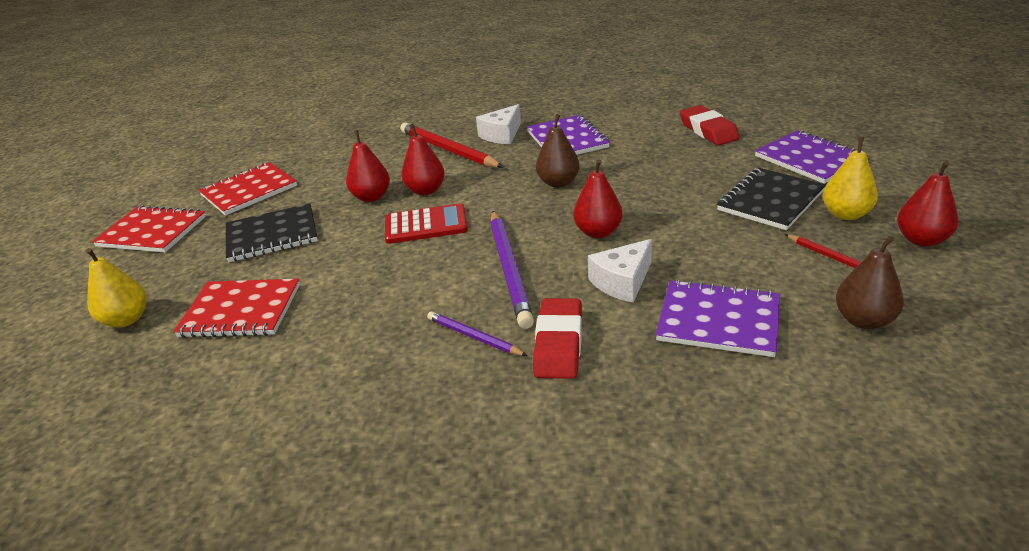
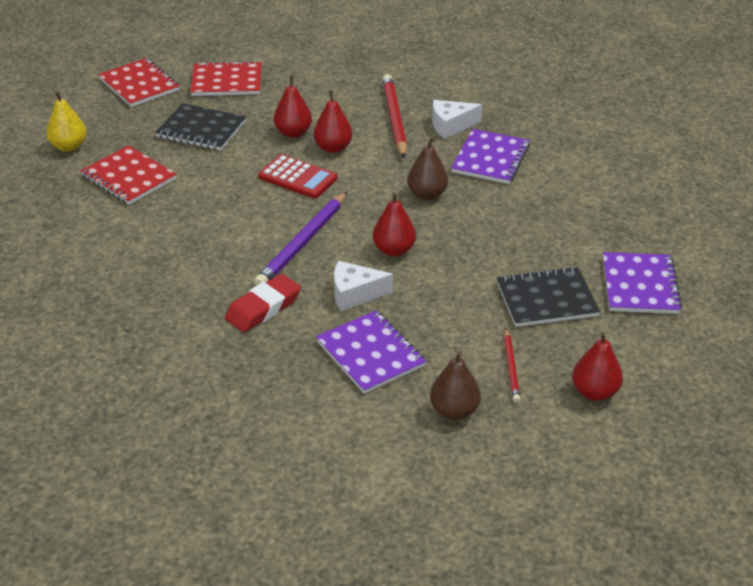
camera: 35 degrees right, 5 degrees up
(474, 337) = (226, 274): purple pencil -> none
(708, 130) = (609, 213): red eraser -> none
(846, 214) = (580, 342): yellow pear -> none

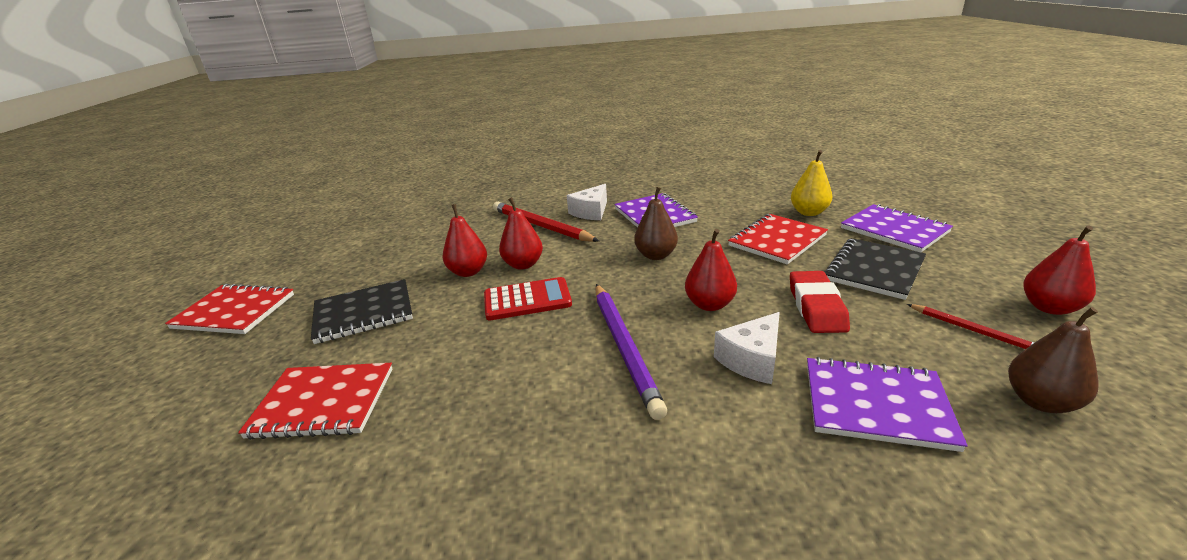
camera: 40 degrees left, 10 degrees down
(69, 147) = (187, 416): yellow pear -> yellow pear (808, 212)
(227, 81) = (342, 267): red notebook -> red notebook (777, 240)
(263, 308) = (700, 439): red eraser -> red eraser (816, 307)

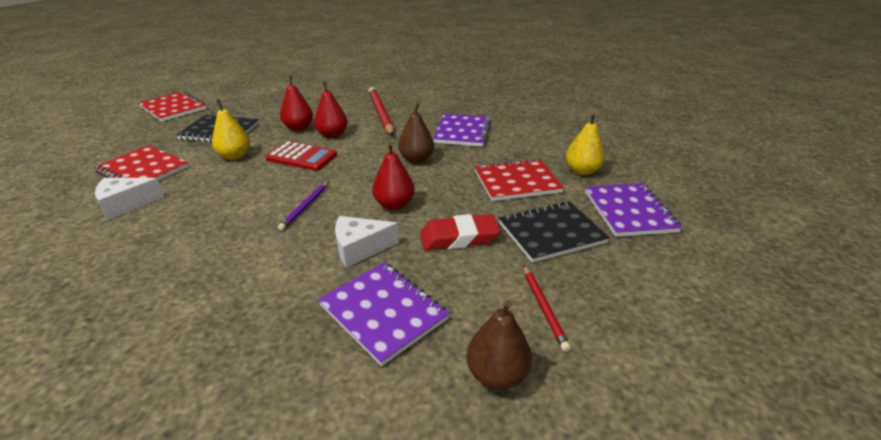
camera: 30 degrees right, 5 degrees up
(437, 332) = (235, 156): none -> yellow pear
(591, 212) = (425, 115): white cheese -> white cheese (126, 204)
(624, 347) = (305, 207): purple pencil -> purple pencil, size x0.54
(816, 307) = (459, 237): red eraser -> red eraser turned 45 degrees clockwise
(1049, 308) = (646, 325): red pear -> none

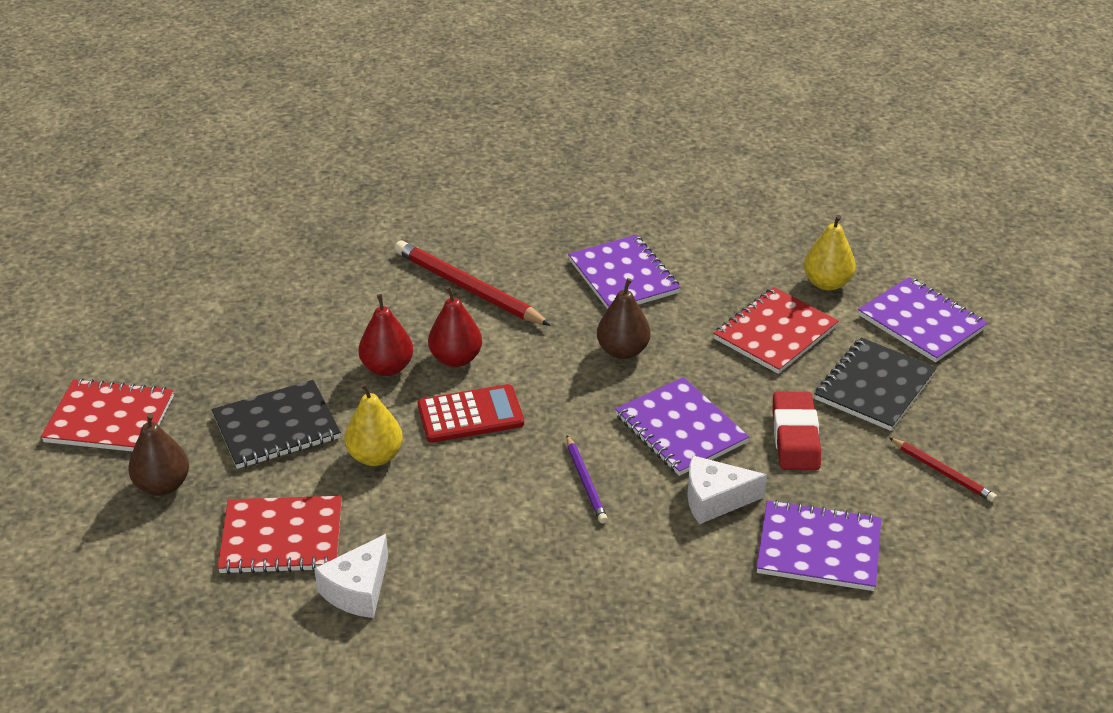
camera: 35 degrees left, 5 degrees up
(360, 248) = (715, 499): white cheese -> white cheese turned 45 degrees clockwise
(394, 204) = (680, 429): red pear -> purple notebook
(459, 237) = (795, 437): red eraser -> red eraser turned 45 degrees counterclockwise
(496, 374) = (962, 548): brown pear -> brown pear (162, 485)

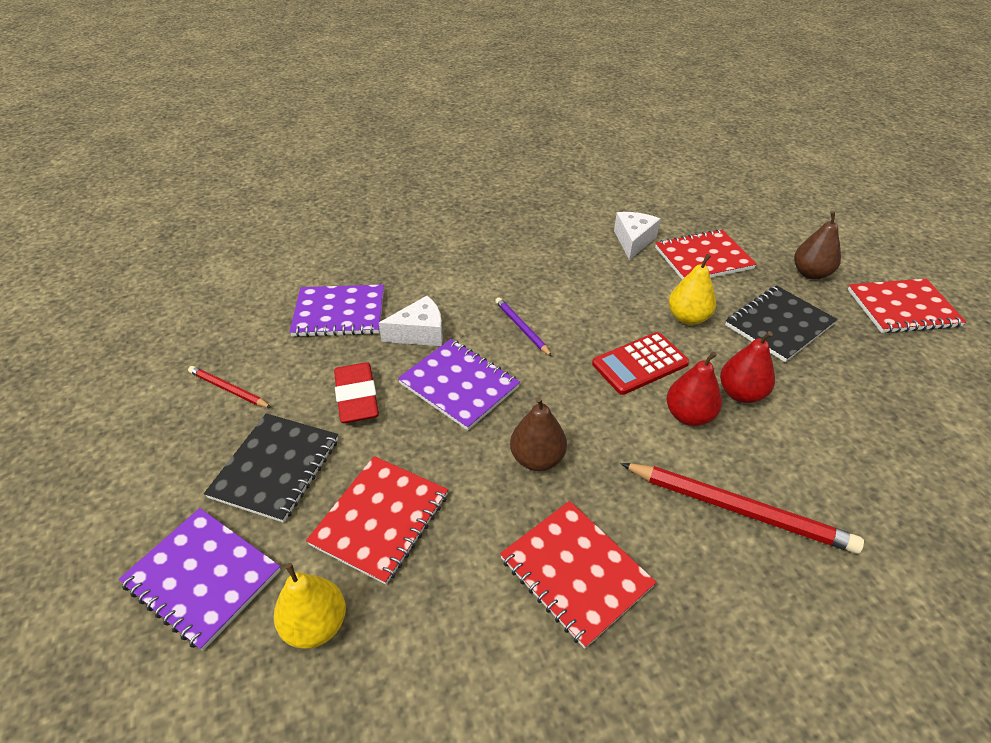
camera: 165 degrees right, 5 degrees up
(624, 276) = (575, 573): purple notebook -> red notebook

